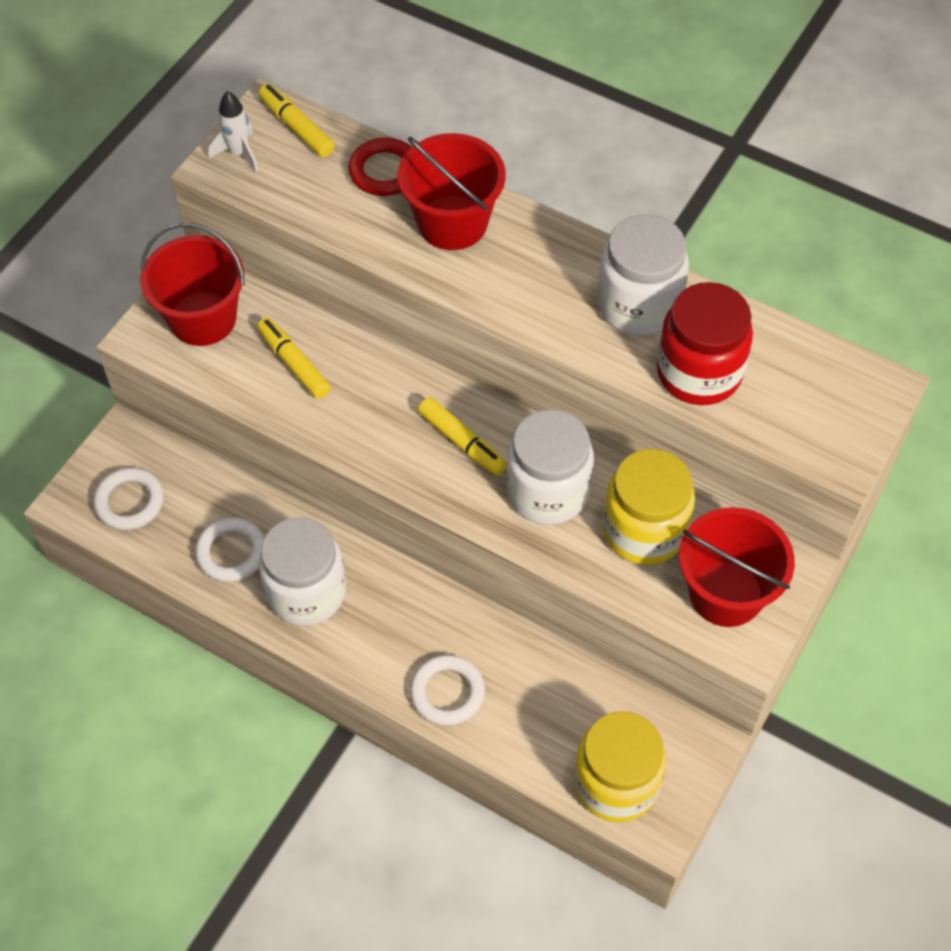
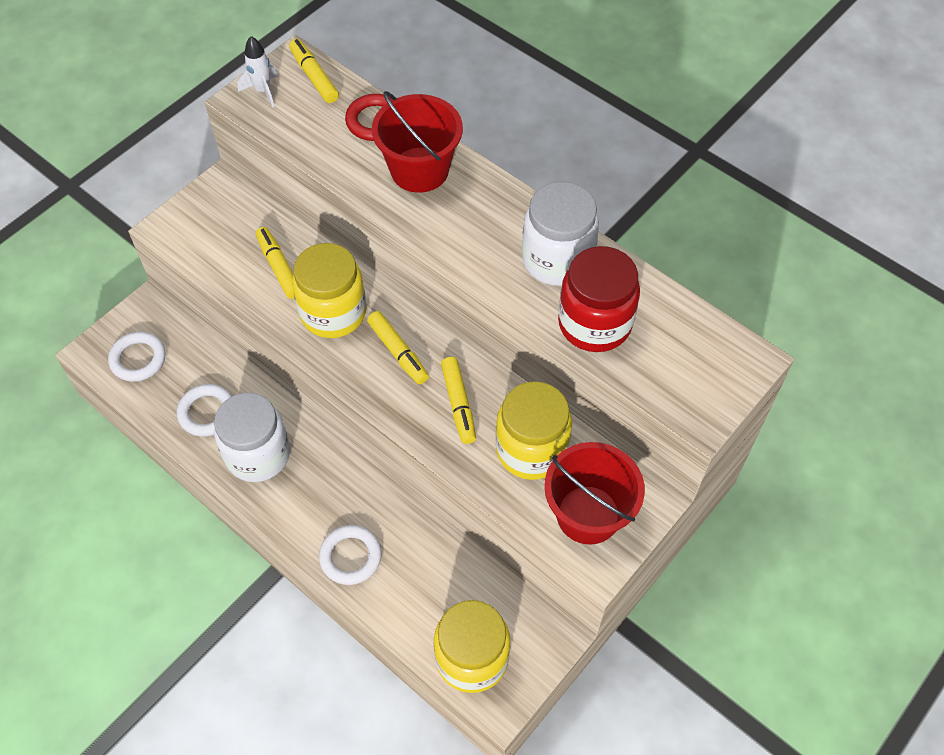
camera: 10 degrees right, 0 degrees up
(202, 318) = (216, 221): red bucket -> none
(373, 407) = (333, 313): none -> yellow jar
(548, 491) = (458, 404): white jar -> yellow marker

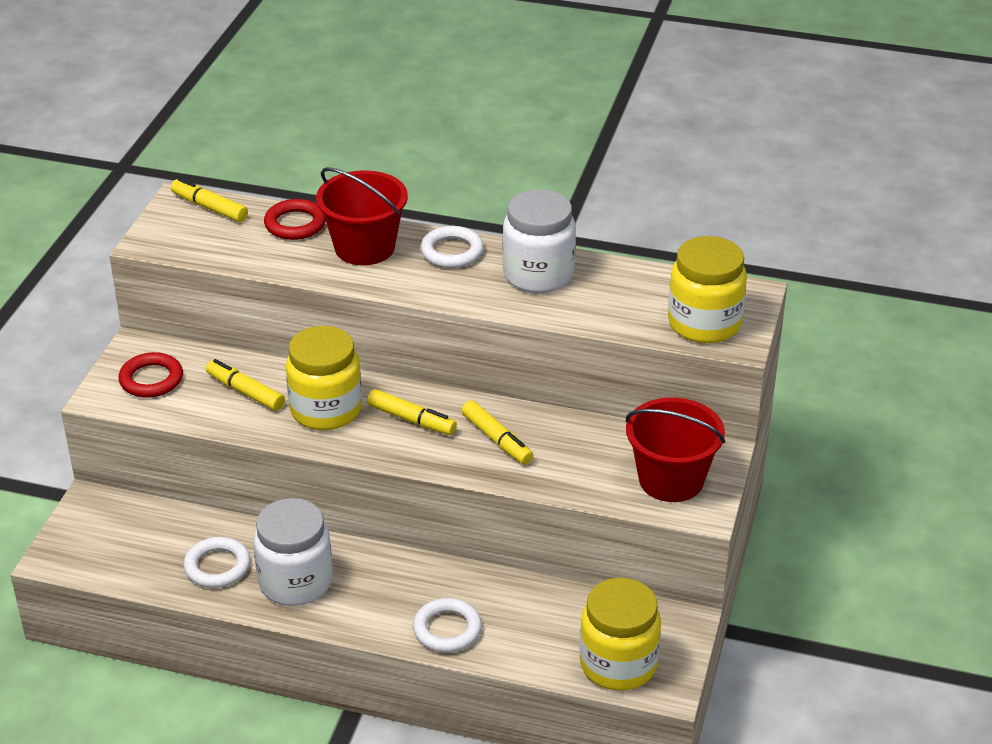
camera: 25 degrees left, 20 degrees down
(138, 359) = (110, 547): white ring -> white ring (452, 252)
(213, 225) = (151, 379): none -> red ring
(263, 91) = (165, 231): white rocket -> none
(531, 449) = (588, 451): yellow jar -> yellow jar (704, 323)
(594, 323) = (603, 308): red jar -> none

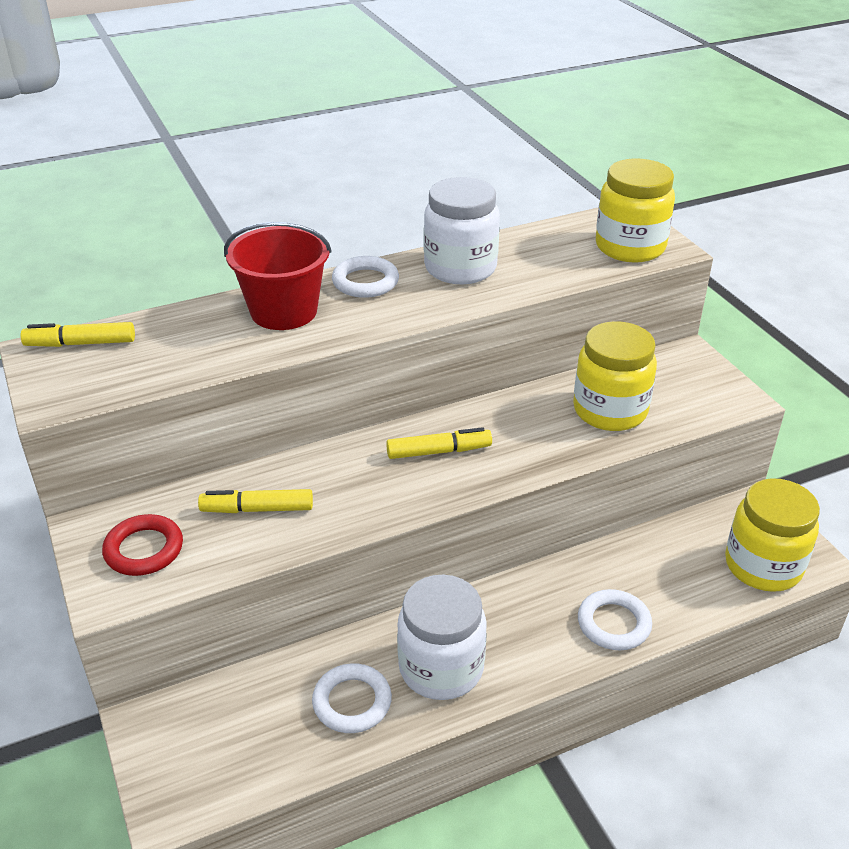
camera: 40 degrees left, 0 degrees up
(295, 224) = (190, 321): red ring -> none
(326, 410) = (354, 484): yellow jar -> yellow jar (610, 410)
(497, 439) = (527, 429): yellow marker -> none
(671, 480) = (688, 389): red bucket -> none

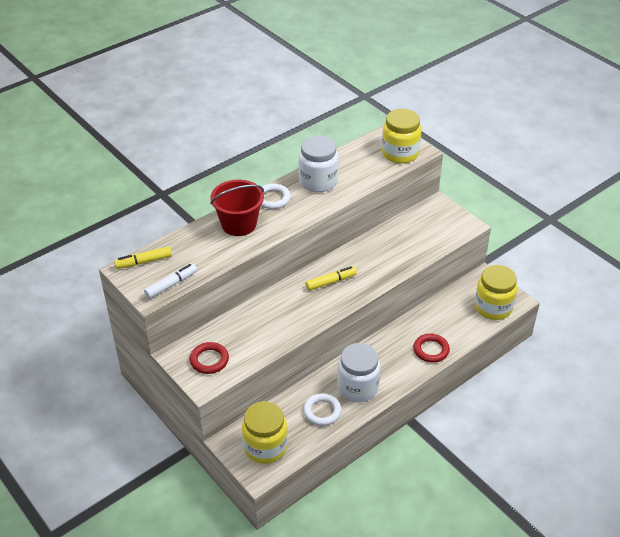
camera: 15 degrees left, 5 degrees up
(103, 389) = (171, 285): none -> white marker
(257, 509) = (254, 329): yellow marker -> none
(610, 410) = (407, 243): yellow jar -> yellow jar (265, 447)
(613, 624) = (431, 350): white ring -> red ring

